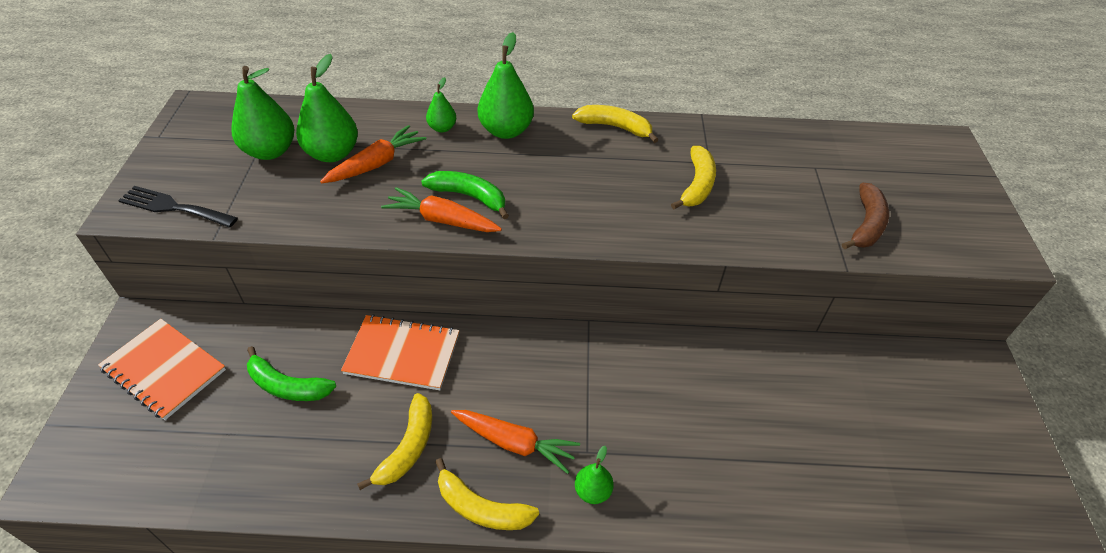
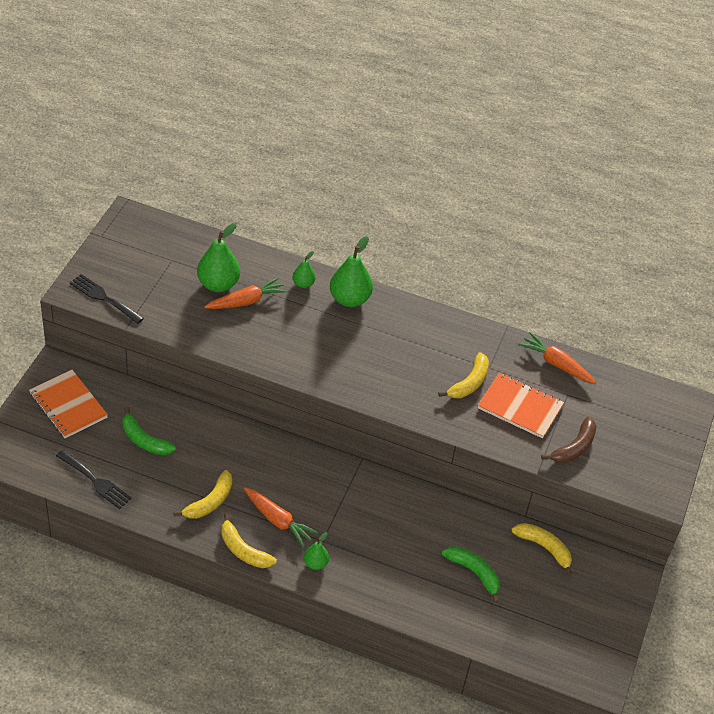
camera: 15 degrees right, 0 degrees up
(225, 472) = (96, 481): none -> black fork
(270, 151) = (175, 270): green pear -> none
(402, 354) = (225, 442): orange notebook -> orange notebook (520, 407)
(442, 220) = (277, 358): orange carrot -> orange carrot (556, 364)
(469, 196) = (302, 346): green banana -> green banana (474, 573)
(615, 127) = (433, 318): yellow banana -> yellow banana (544, 548)

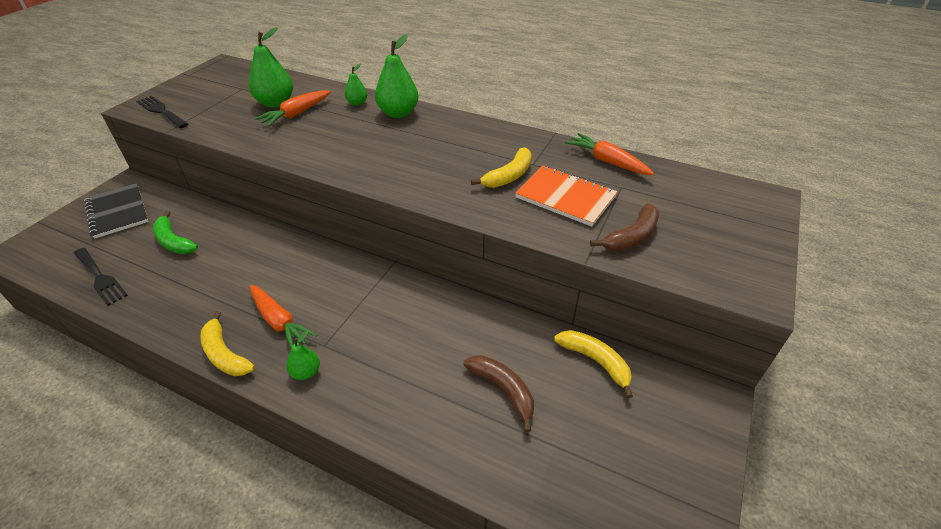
camera: 10 degrees right, 5 degrees down
(68, 405) = (117, 212): orange notebook -> black notebook
(210, 502) = (211, 300): yellow banana -> none
(246, 301) = (296, 114): orange carrot -> orange carrot turned 150 degrees clockwise
(474, 573) = (503, 390): green banana -> brown banana

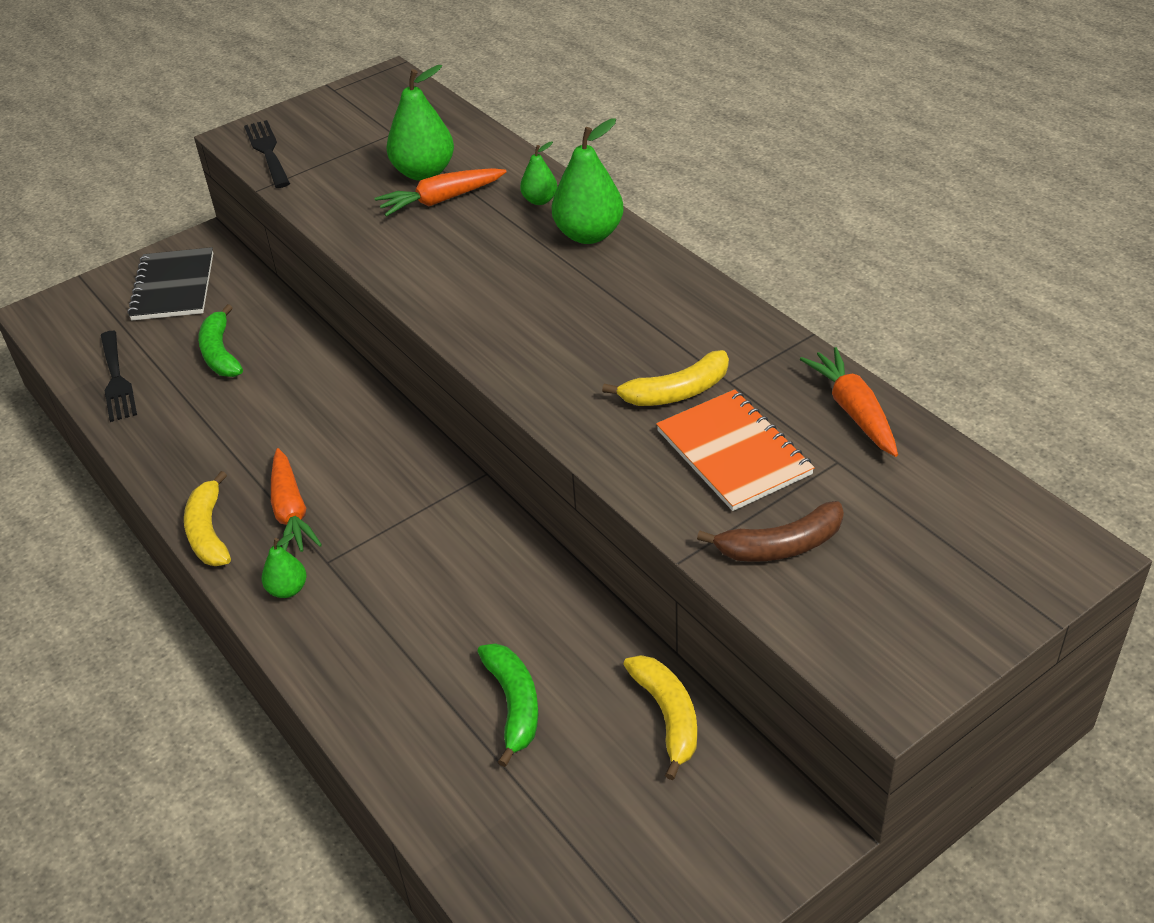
camera: 30 degrees right, 0 degrees up
(503, 390) = (514, 704): brown banana -> green banana

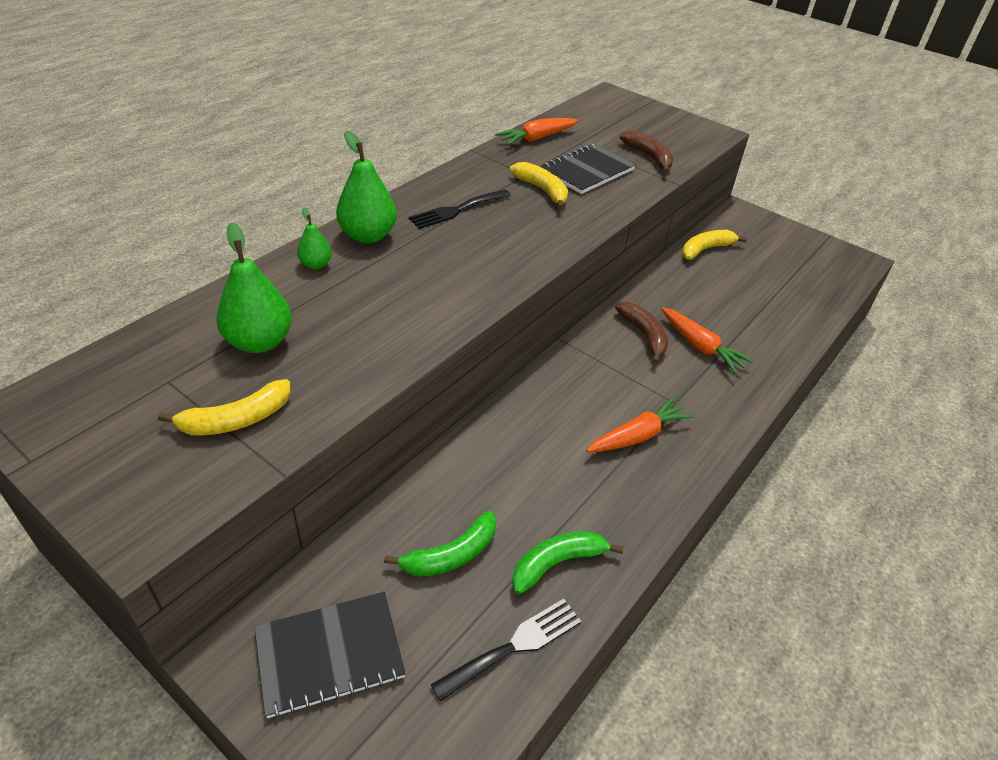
camera: 110 degrees left, 0 degrees up
(209, 532) = (682, 483): yellow banana -> yellow banana (236, 420)
(267, 151) = (189, 489): black fork -> black fork (456, 210)
(288, 589) = (710, 417): green pear -> none
(441, 200) = (313, 322): orange carrot -> orange carrot (700, 346)
(463, 564) = (644, 335): none -> brown banana
(514, 704) = (732, 300): green banana -> green banana (557, 563)
(733, 452) = (587, 171): orange notebook -> black notebook

